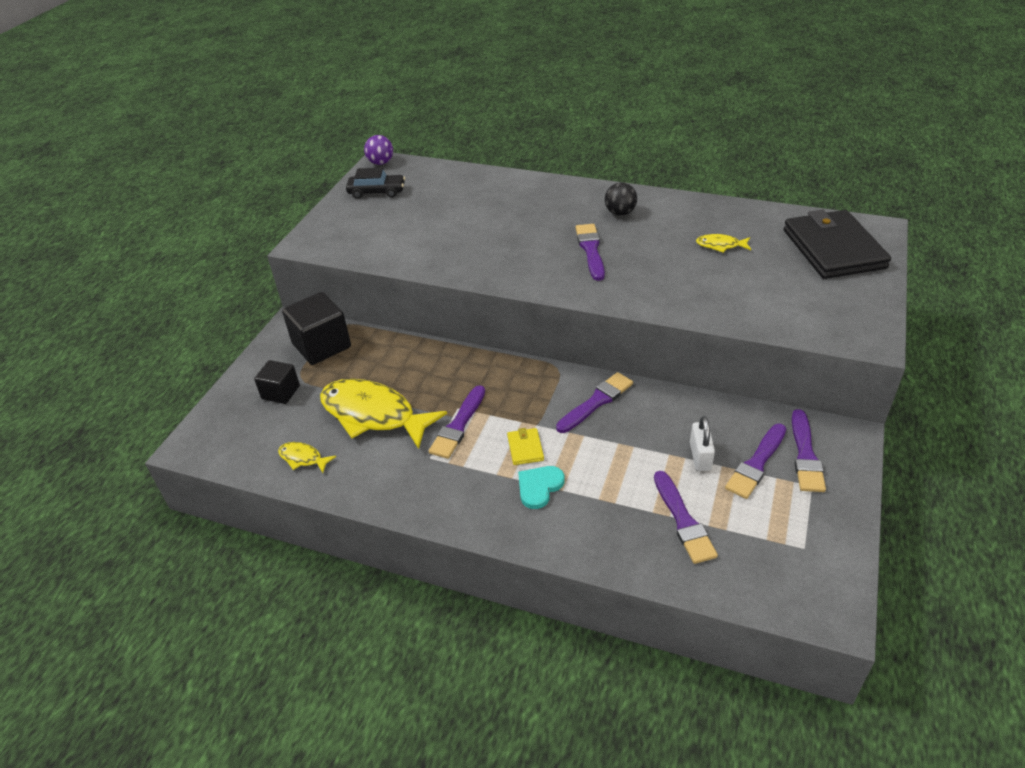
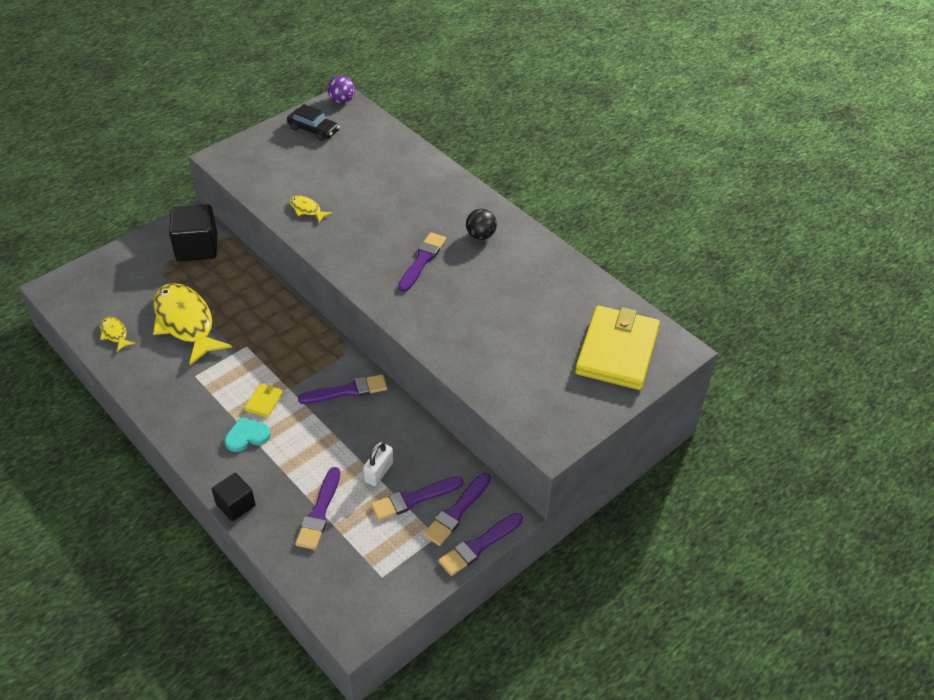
camera: 25 degrees right, 5 degrees up
(281, 392) = (140, 274): black cube -> black cube (235, 505)
(458, 425) = (235, 360): purple brush -> purple brush (479, 545)
(720, 245) = (528, 304): yellow fish -> yellow fish (307, 209)
(833, 249) = (617, 351): black wallet -> yellow wallet

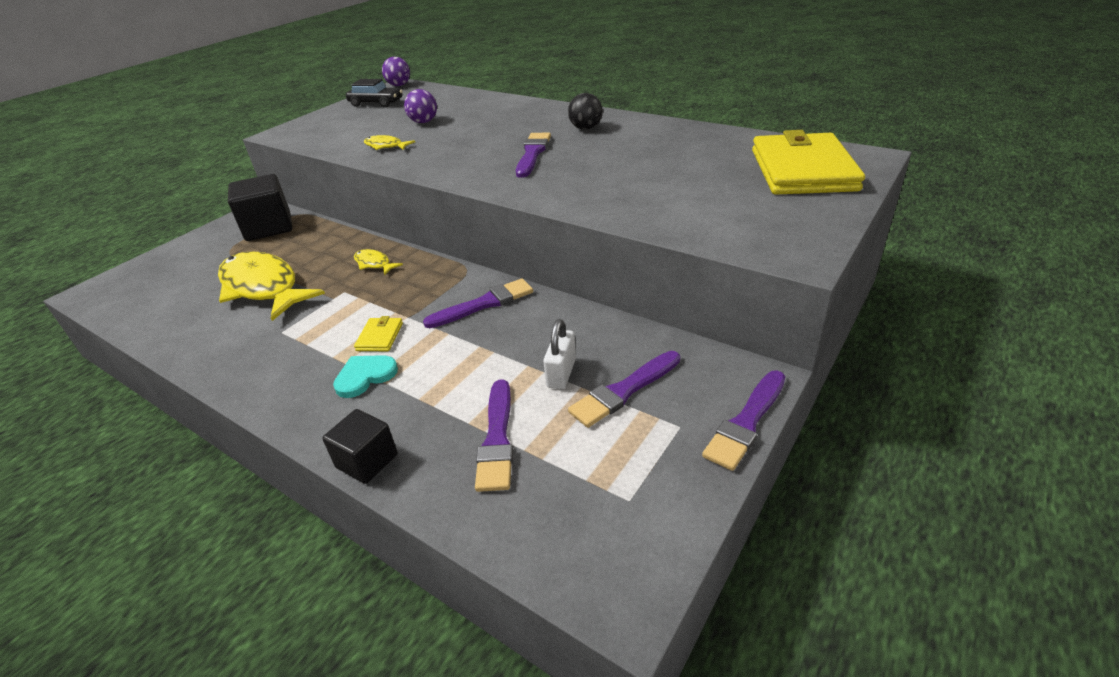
camera: 10 degrees left, 10 degrees down
(115, 334) = (170, 315): yellow fish -> yellow fish (374, 264)
(348, 179) = (423, 122): none -> purple ball
(456, 511) = (690, 391): purple brush -> none

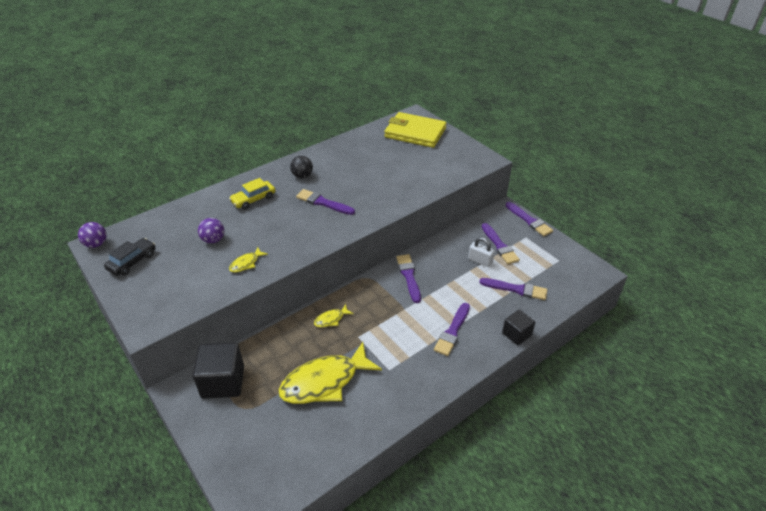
camera: 75 degrees left, 5 degrees up
(365, 376) = (452, 331): turquoise heart -> purple brush
(379, 337) = (418, 322): yellow wallet -> none
(512, 119) = (253, 199): none -> yellow car

